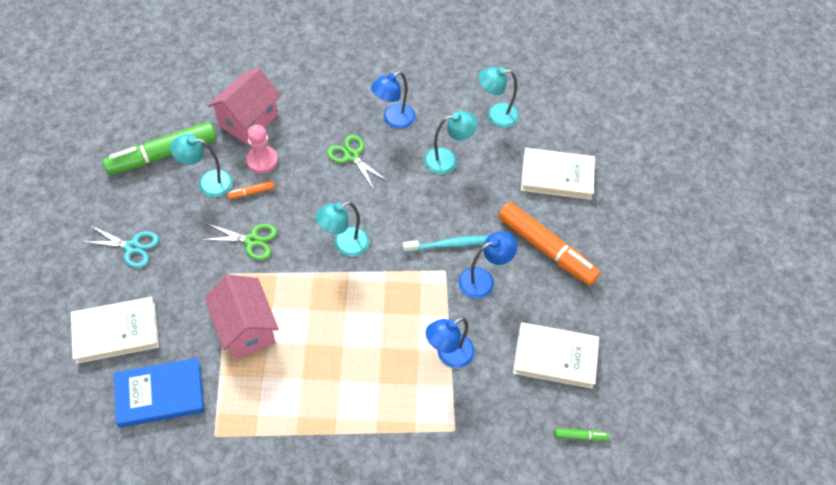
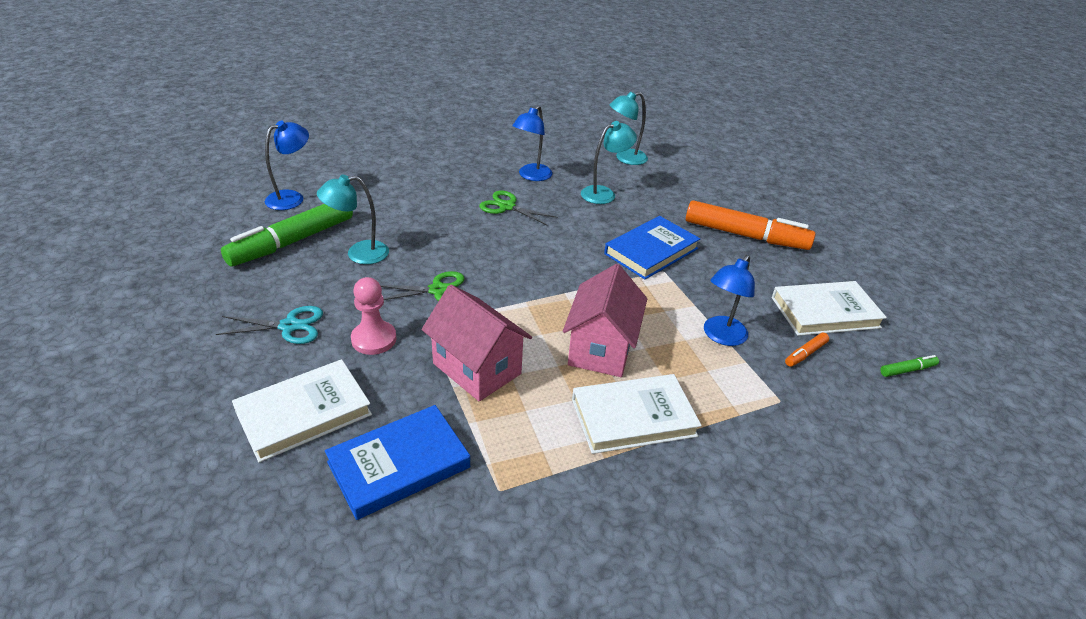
camera: 20 degrees left, 20 degrees down
(248, 120) = (380, 200): pink house -> pink house (601, 349)
(251, 192) = (414, 252): orange marker -> orange marker (805, 354)
(262, 160) = (412, 226): pink pawn -> pink pawn (374, 339)
(344, 245) = (545, 273): turquoise lamp -> none
(448, 244) = (651, 251): turquoise toothbrush -> blue book
(483, 280) = (706, 270): blue lamp -> blue lamp (292, 198)
(557, 176) = (712, 187): white book -> white book (633, 417)

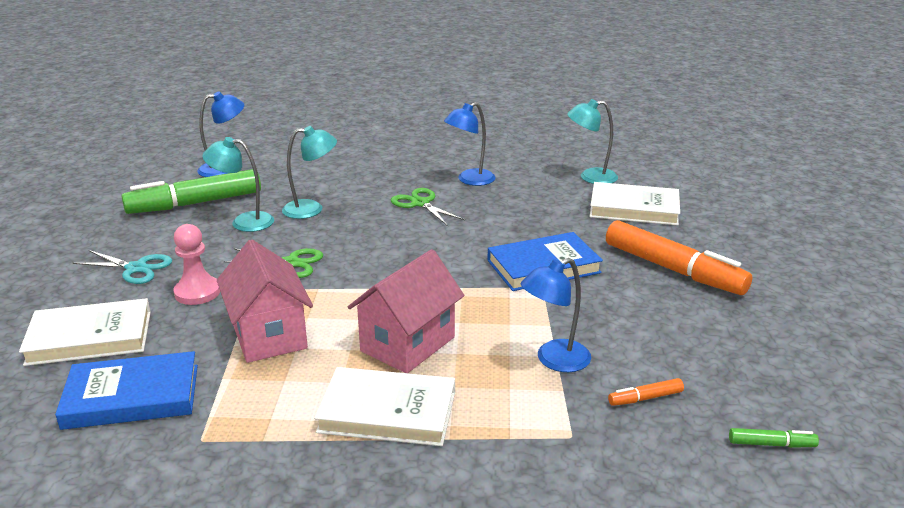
camera: 25 degrees right, 10 degrees down
(604, 193) = (537, 206): turquoise lamp -> turquoise lamp (311, 209)
(825, 312) = (709, 362): white book -> white book (634, 208)

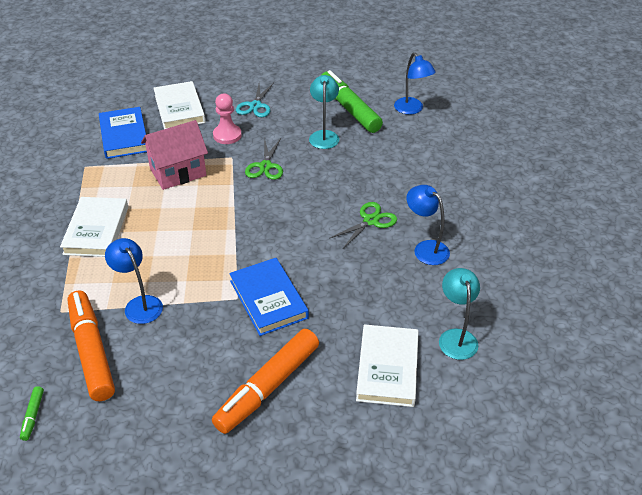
camera: 85 degrees right, 15 degrees up
(311, 209) = (350, 163): turquoise lamp -> none
(408, 344) = (164, 232): pink house -> none
(645, 398) = (92, 351): orange marker -> orange marker, size x2.43

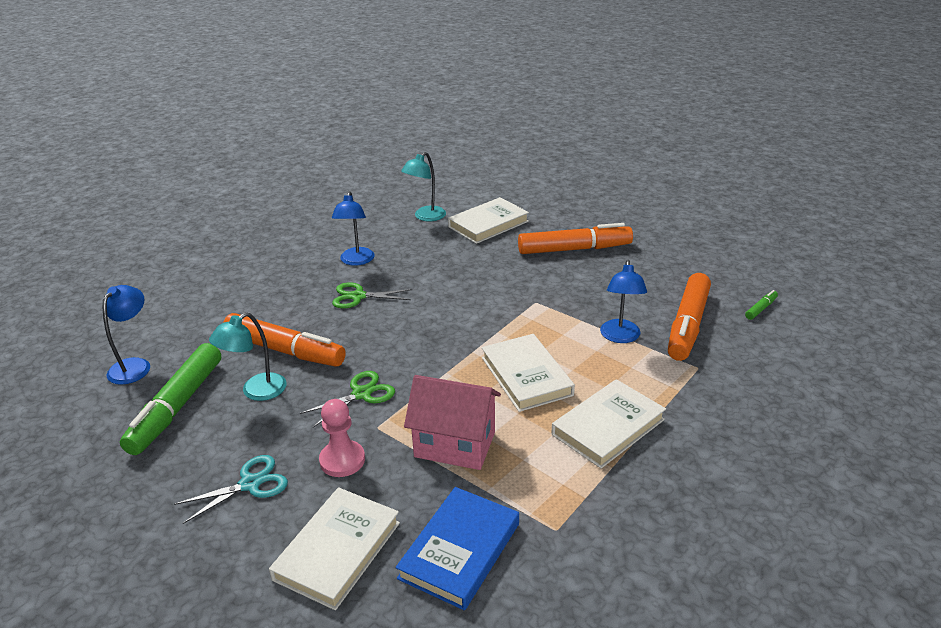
camera: 135 degrees left, 10 degrees down
(179, 233) = (526, 376): none -> white book
(268, 299) = (513, 289): blue book -> none
(350, 161) = (285, 350): none -> orange marker

